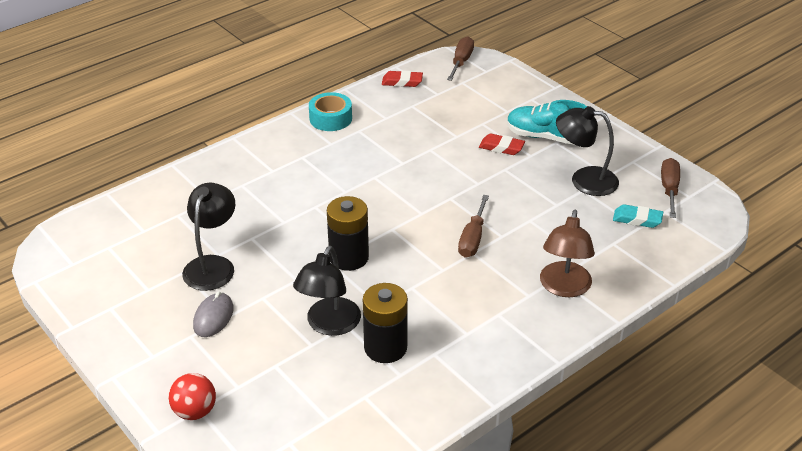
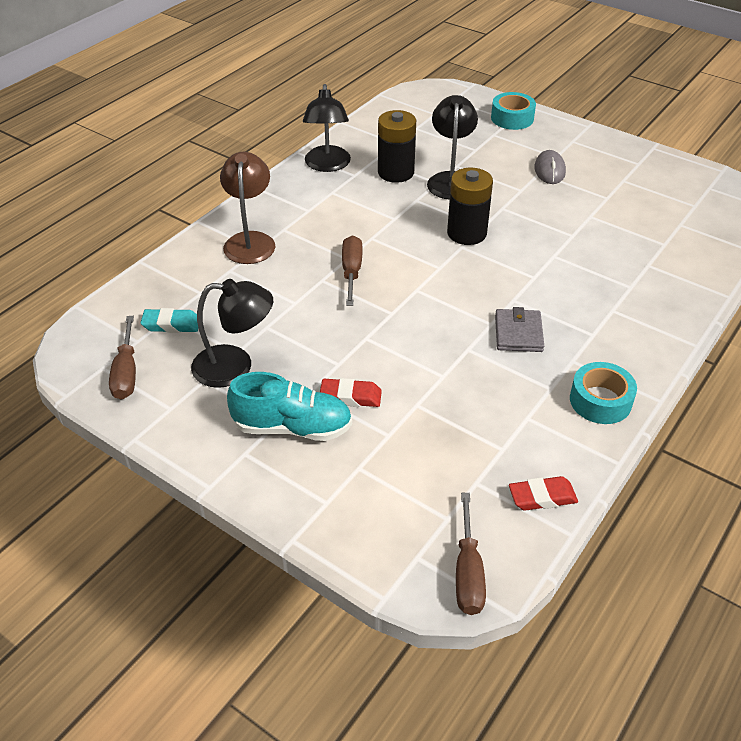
camera: 165 degrees right, 5 degrees up
(195, 411) = (512, 118): red ball -> turquoise tape
(212, 265) = (586, 206): black lamp -> black lamp (327, 165)
(358, 167) = (518, 333): none -> grey wallet

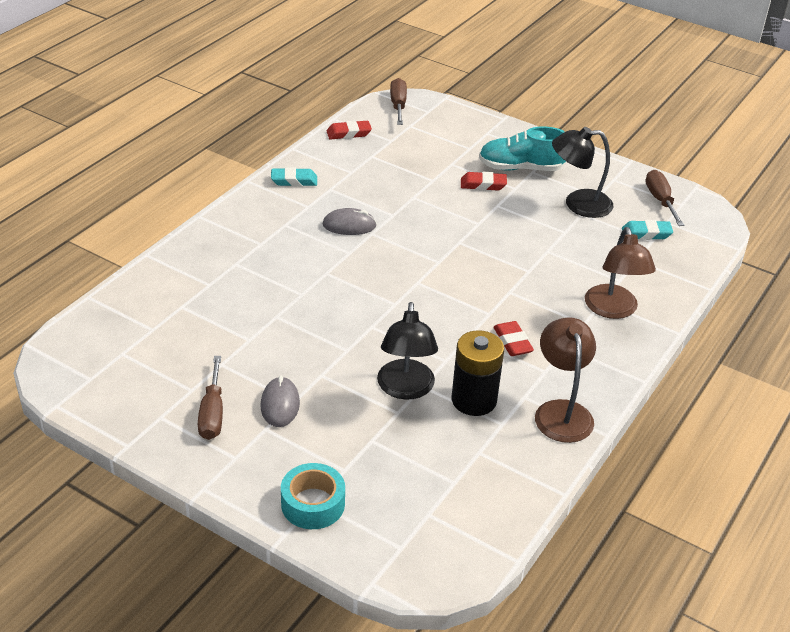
camera: 175 degrees right, 5 degrees down
(327, 165) = (561, 411): black lamp -> brown lamp
(351, 272) = (502, 278): brown screwdriver -> brown screwdriver (212, 413)
(355, 213) = (512, 342): none -> red eraser
(466, 233) = (389, 318): black battery -> none
(518, 333) = (349, 225): grey wallet -> grey mouse
(600, 401) = (294, 181): turquoise tape -> turquoise eraser

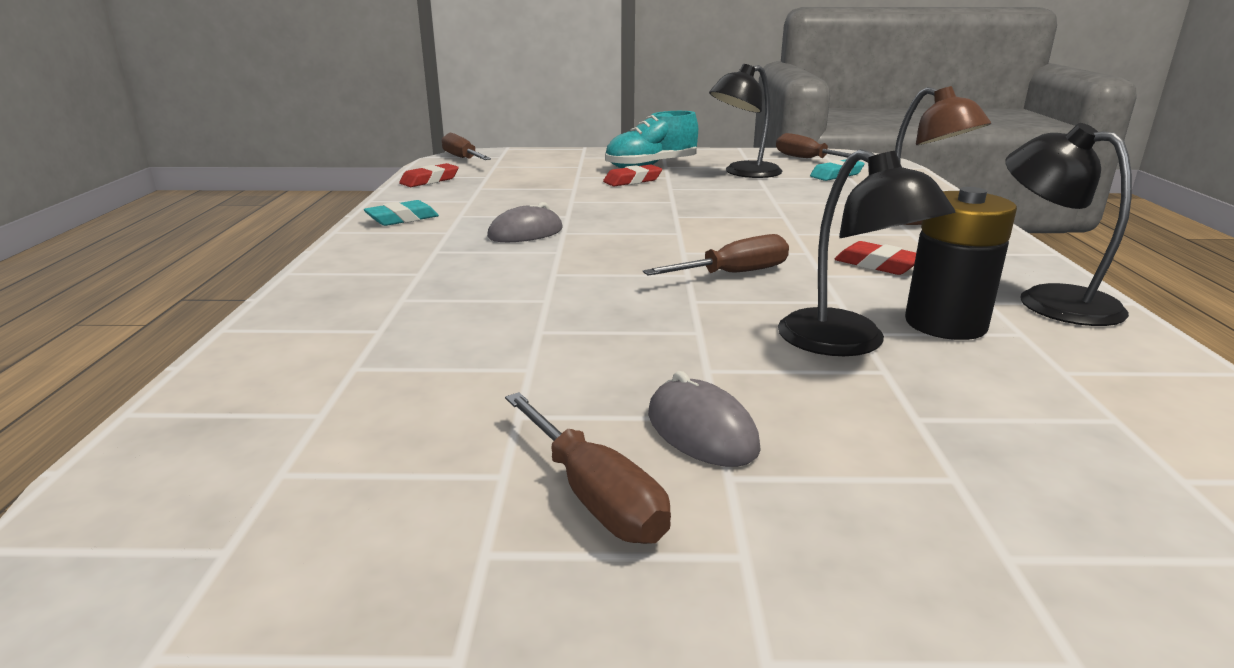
camera: 30 degrees left, 15 degrees down
(313, 504) = (1014, 565): turquoise tape -> none
(420, 314) = (733, 274): none -> brown screwdriver
(561, 411) = (1049, 300): brown lamp -> black lamp

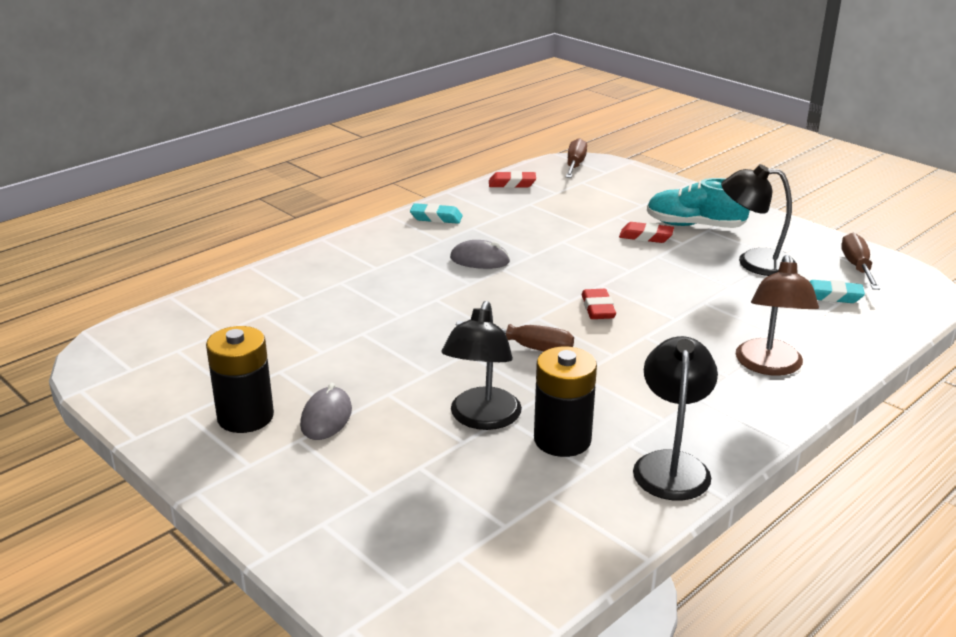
camera: 45 degrees right, 5 degrees up
(594, 495) = (245, 417): brown screwdriver -> black battery
(877, 265) = (631, 386): red eraser -> red eraser (598, 309)

